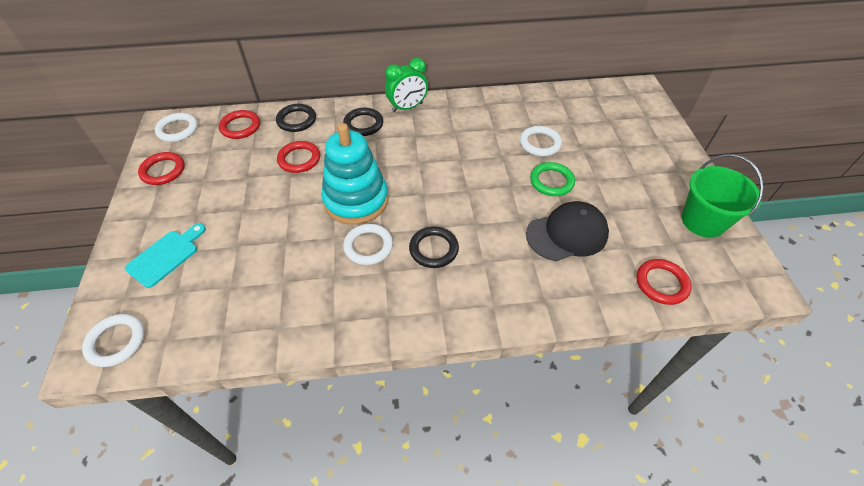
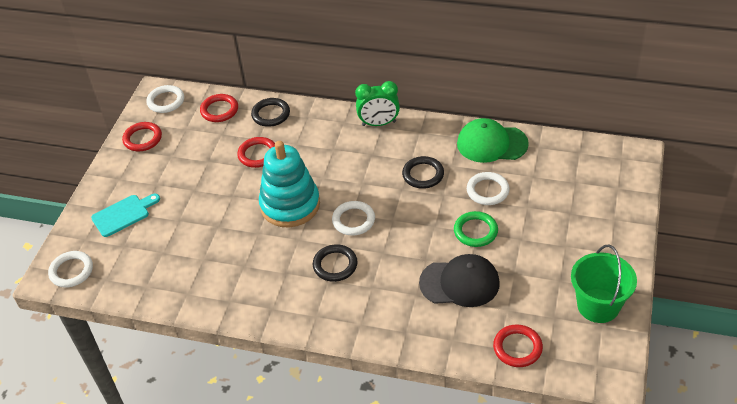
camera: 25 degrees right, 5 degrees down
(363, 124) = (329, 132): black ring -> black ring (423, 174)
(368, 246) = (282, 248): white ring -> white ring (353, 220)
(518, 104) = (491, 144): none -> green cap

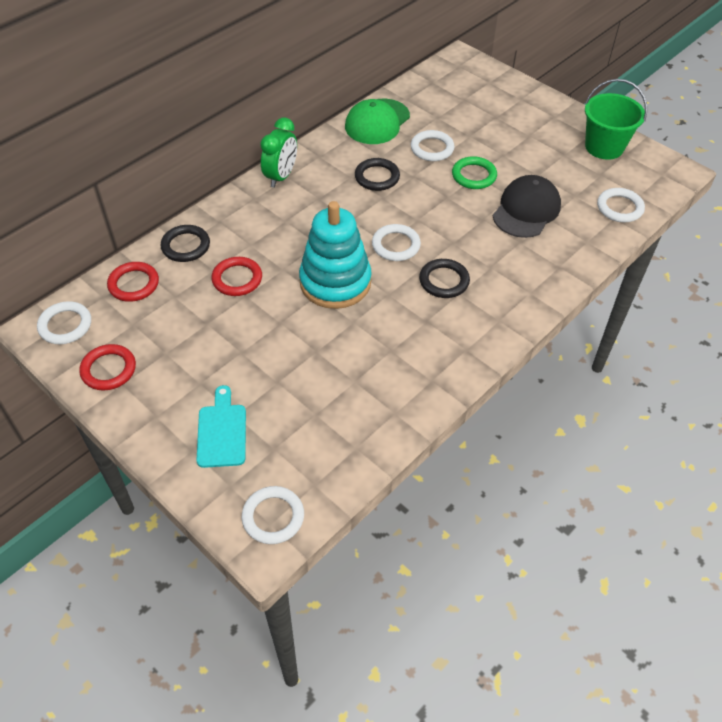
camera: 65 degrees left, 5 degrees up
(517, 348) = (619, 208): red ring -> white ring

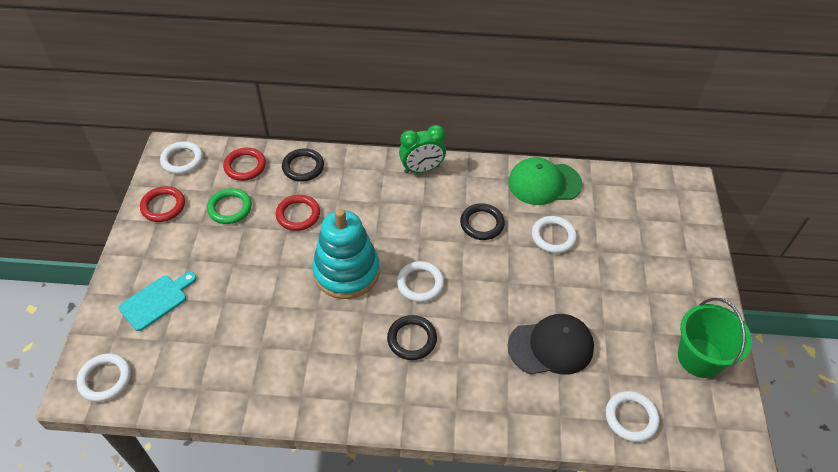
camera: 50 degrees right, 0 degrees up
(474, 175) = (552, 284): green ring -> green ring (230, 208)

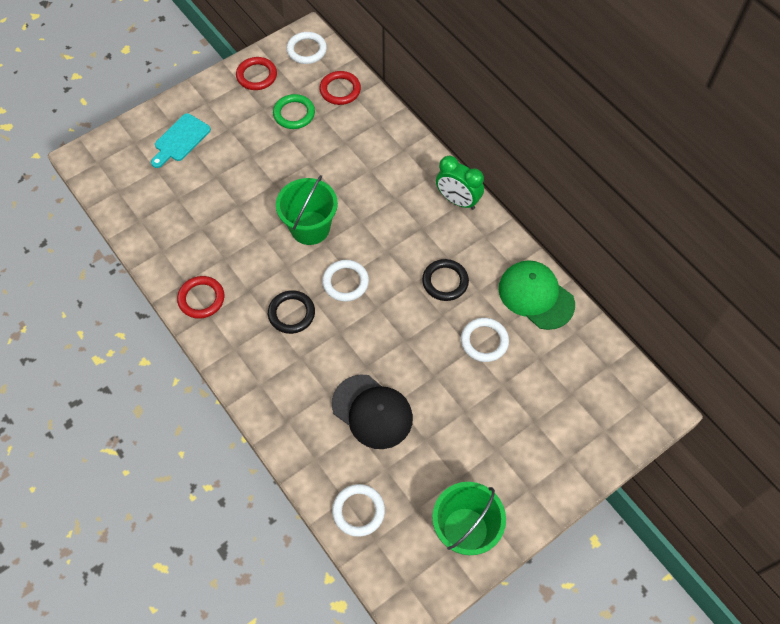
camera: 50 degrees right, 10 degrees up
(105, 379) = (101, 164): white ring -> none
(156, 301) = (180, 140): turquoise cutting board -> turquoise cutting board turned 120 degrees clockwise
(298, 215) = (330, 158): red ring -> red ring (201, 299)
(303, 167) = (377, 124): black ring -> none
(346, 272) = (310, 228): turquoise stacking toy -> green bucket

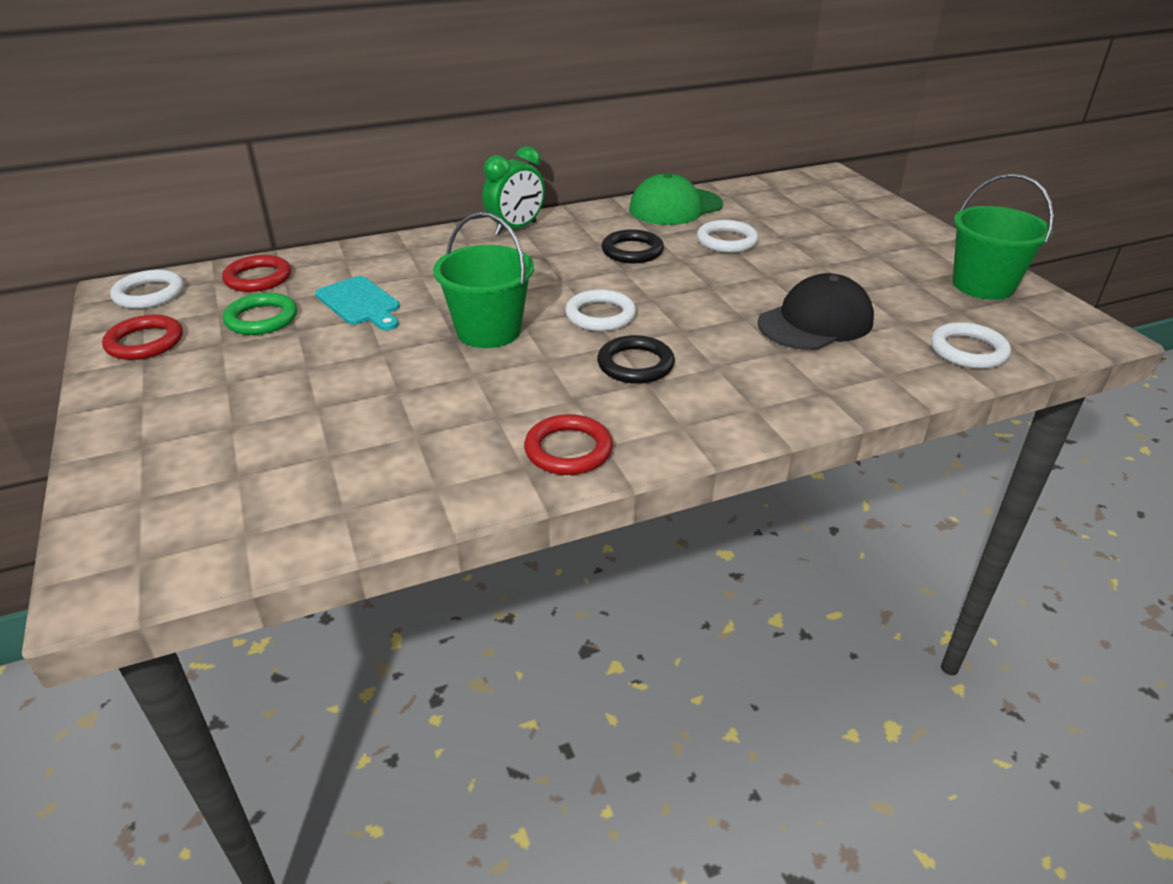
camera: 75 degrees left, 25 degrees down
(180, 140) = (196, 438): turquoise cutting board -> turquoise cutting board (360, 303)

